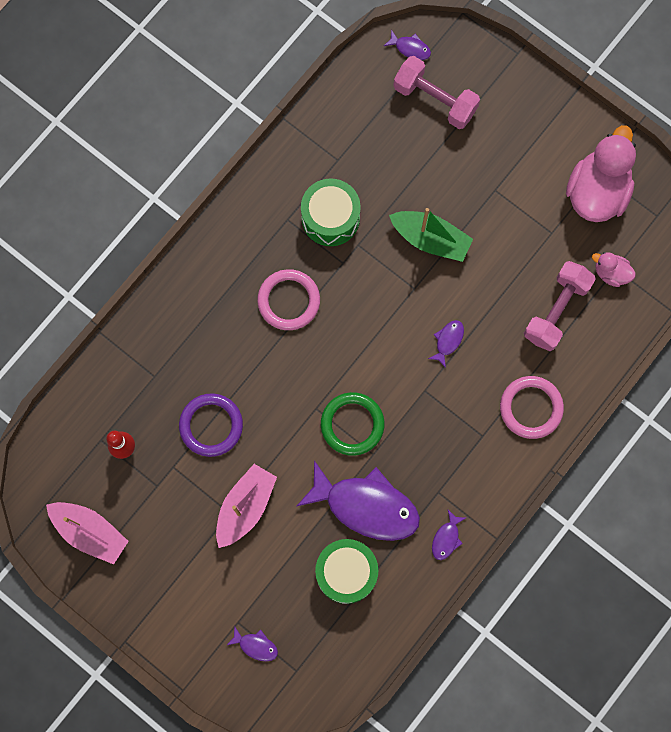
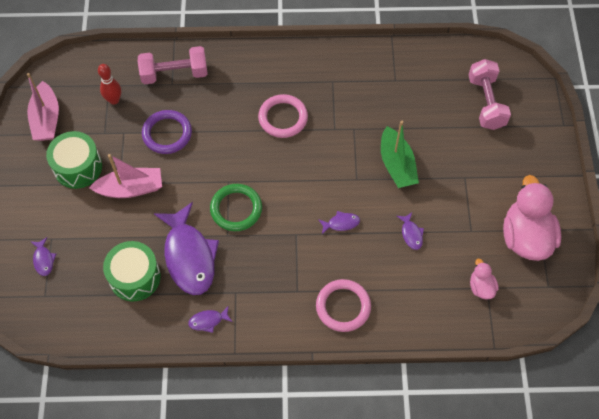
camera: 50 degrees right, 15 degrees down
(330, 218) = (356, 102): green drum -> green drum (78, 167)
(410, 48) = (503, 67): purple fish -> purple fish (411, 234)
(556, 310) = (423, 272): pink dumbbell -> pink dumbbell (174, 74)
(597, 191) = (525, 237): pink duck -> pink duck turned 75 degrees counterclockwise

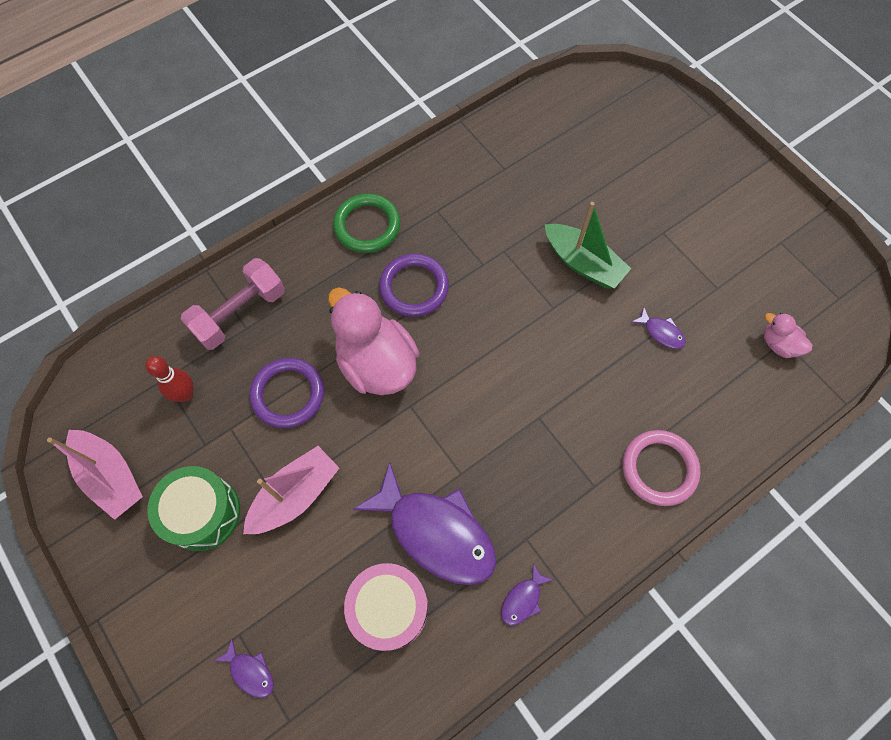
camera: 35 degrees left, 5 degrees up
(135, 277) = (389, 608): green drum -> pink drum
(236, 209) = (446, 434): green ring -> green ring (367, 226)
(283, 118) = (414, 287): pink ring -> purple ring
(341, 223) = (578, 370): purple fish -> none
(486, 103) = (618, 137): pink dumbbell -> none
(525, 237) = (775, 259): pink duck -> pink duck (376, 363)

